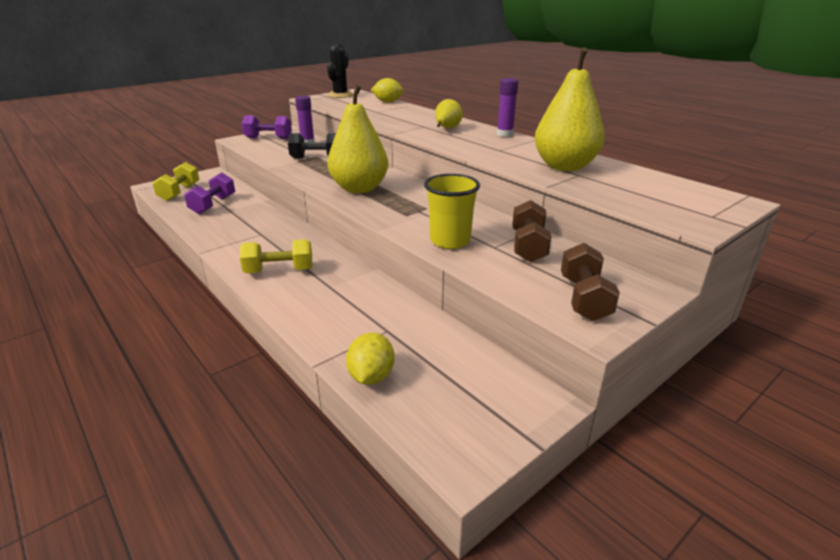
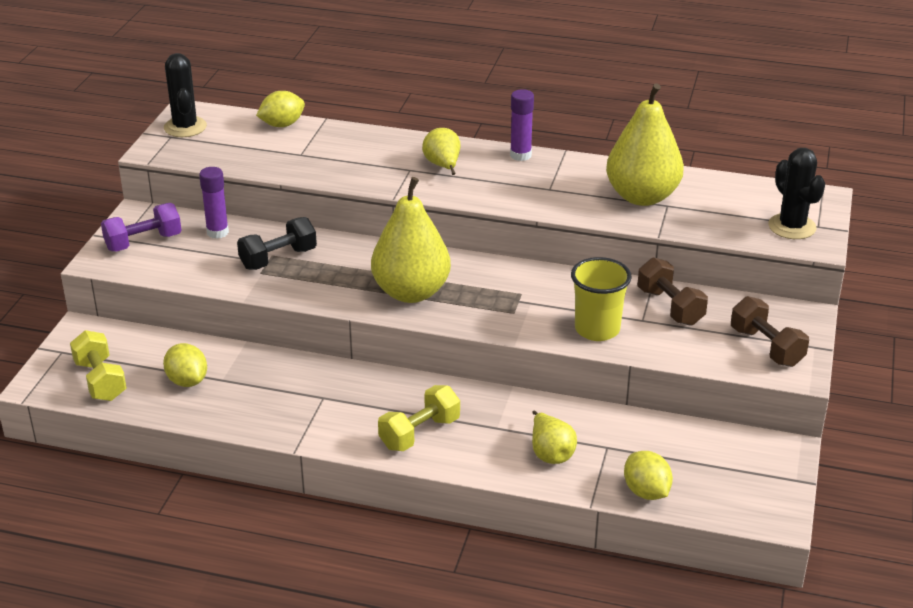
camera: 35 degrees left, 5 degrees up
(213, 205) = (187, 381): purple dumbbell -> yellow lemon
(340, 316) = (550, 453): none -> yellow pear
(683, 210) = (792, 227): none -> black cactus

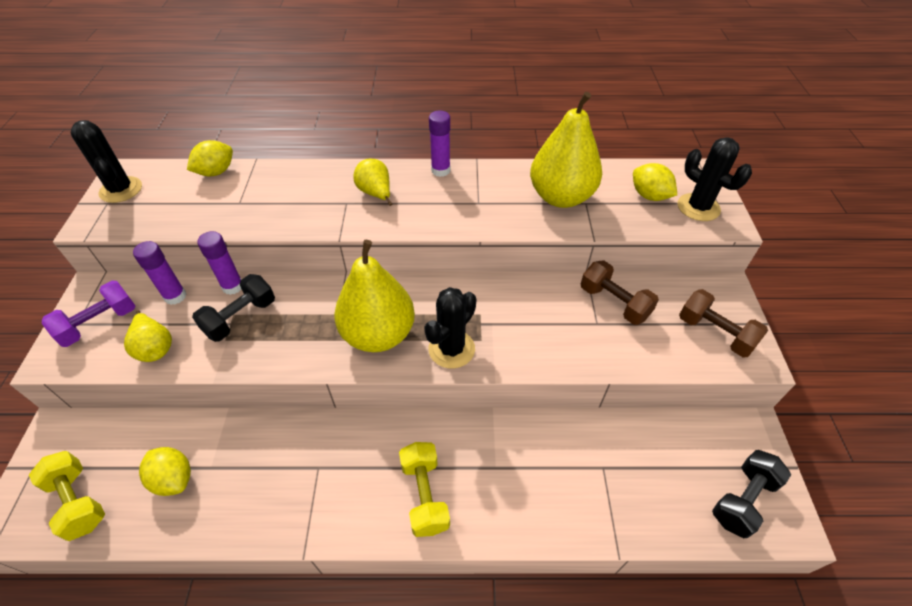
camera: 15 degrees left, 15 degrees up
(275, 233) = (232, 286): none -> purple glue stick
(419, 433) = (424, 495): yellow dumbbell -> yellow dumbbell turned 45 degrees counterclockwise
(480, 314) = (451, 349): none -> black cactus
(550, 453) = (556, 490): yellow pear -> yellow pear (155, 348)
(597, 329) = (563, 344): yellow cup -> none
(646, 492) = (662, 521): yellow lemon -> yellow lemon (649, 196)
(739, 493) = (742, 499): none -> black dumbbell

